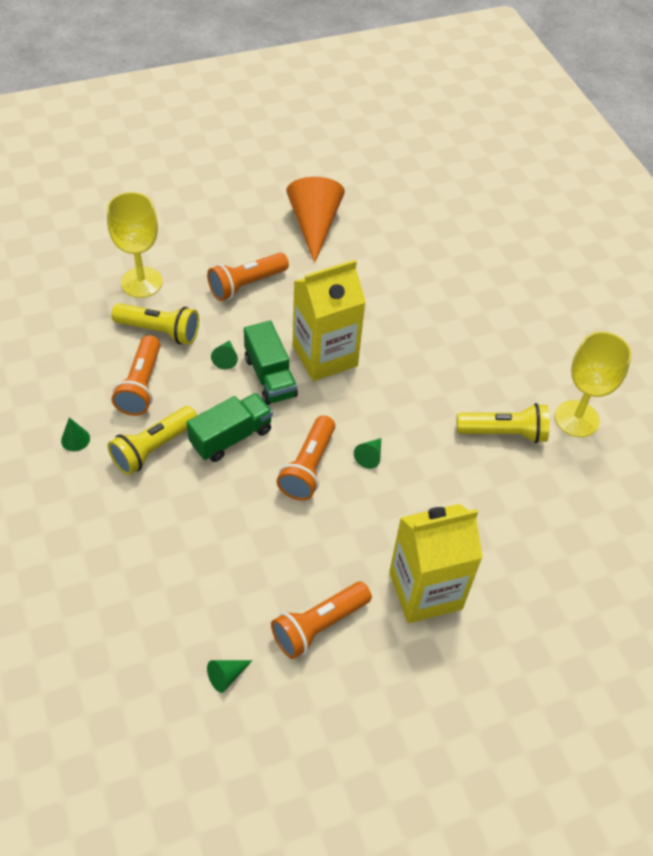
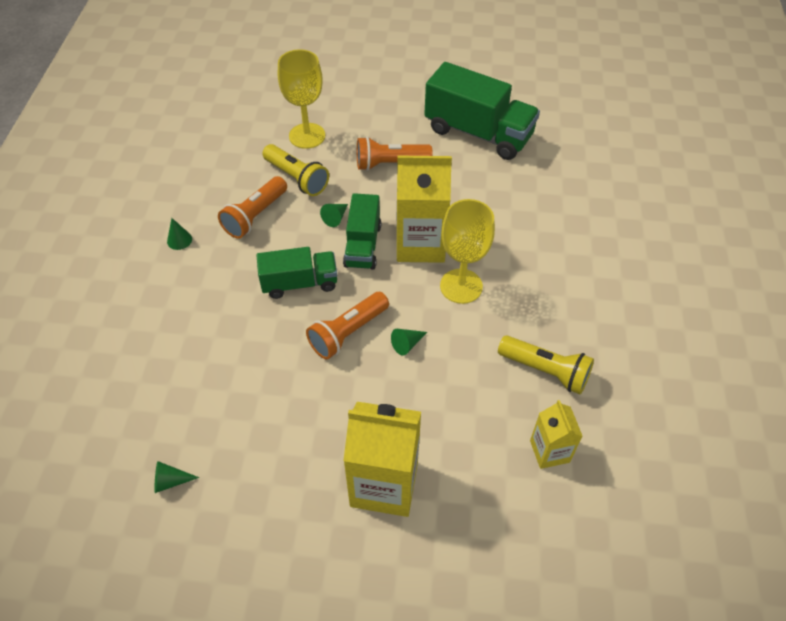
camera: 30 degrees right, 0 degrees up
(153, 448) = (233, 269): yellow flashlight -> none
(314, 225) = (478, 133): orange cone -> green truck
(319, 625) = (272, 473): orange flashlight -> none
(546, 502) = (549, 451): none -> yellow carton
(576, 419) = (627, 385): yellow goblet -> yellow goblet (461, 286)

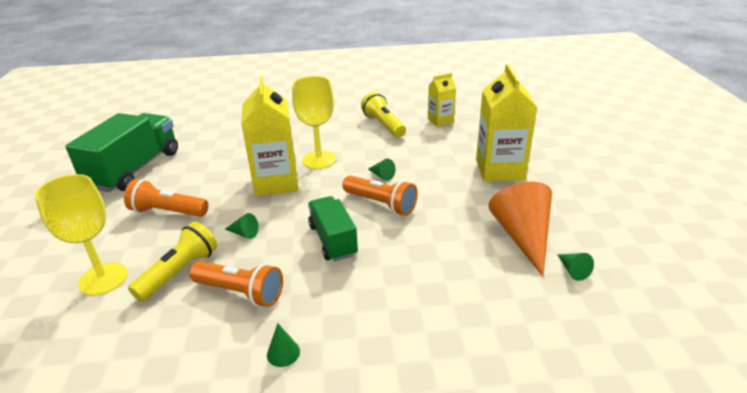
camera: 100 degrees left, 20 degrees down
(240, 455) = (522, 237): none -> orange cone
(362, 245) = (280, 211): green truck -> none
(390, 164) = (168, 212): orange flashlight -> orange flashlight turned 120 degrees clockwise
(545, 371) = (383, 125): yellow flashlight -> yellow flashlight turned 45 degrees counterclockwise

